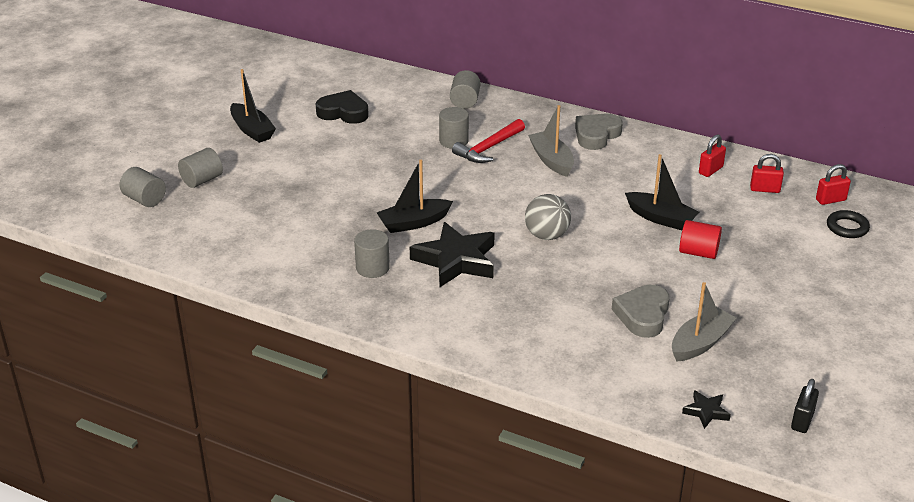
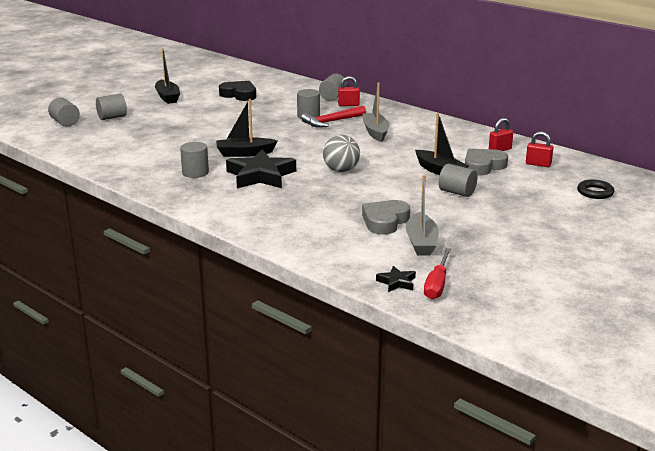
camera: 15 degrees right, 10 degrees down
(596, 135) = (421, 123): grey heart -> grey heart (483, 166)
(698, 252) = (457, 192): red cylinder -> grey cylinder
(700, 343) = (421, 242): grey boat -> grey boat turned 120 degrees clockwise
(750, 407) = (437, 285): none -> red screwdriver
(802, 421) = (476, 299): black padlock -> none
(830, 200) = (591, 176): red padlock -> red padlock (348, 105)

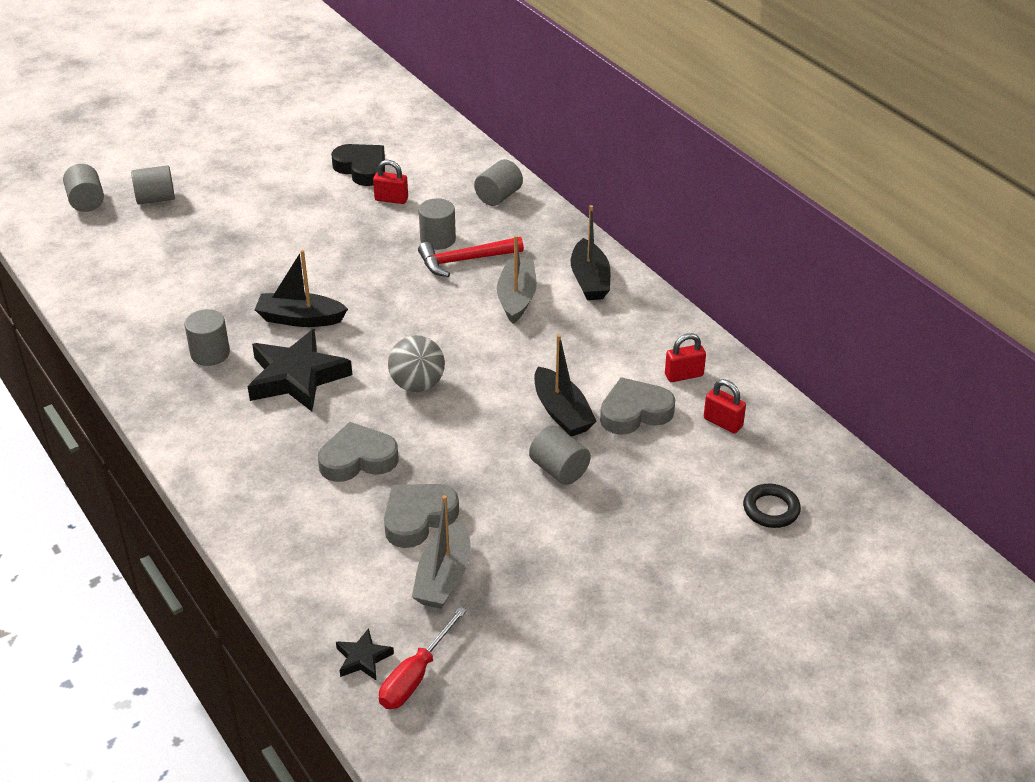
camera: 15 degrees right, 15 degrees up
(167, 97) = (255, 159): black boat -> black boat (590, 280)
(327, 203) = (358, 459): none -> grey heart
(348, 105) = (512, 220): red padlock -> red padlock (391, 199)

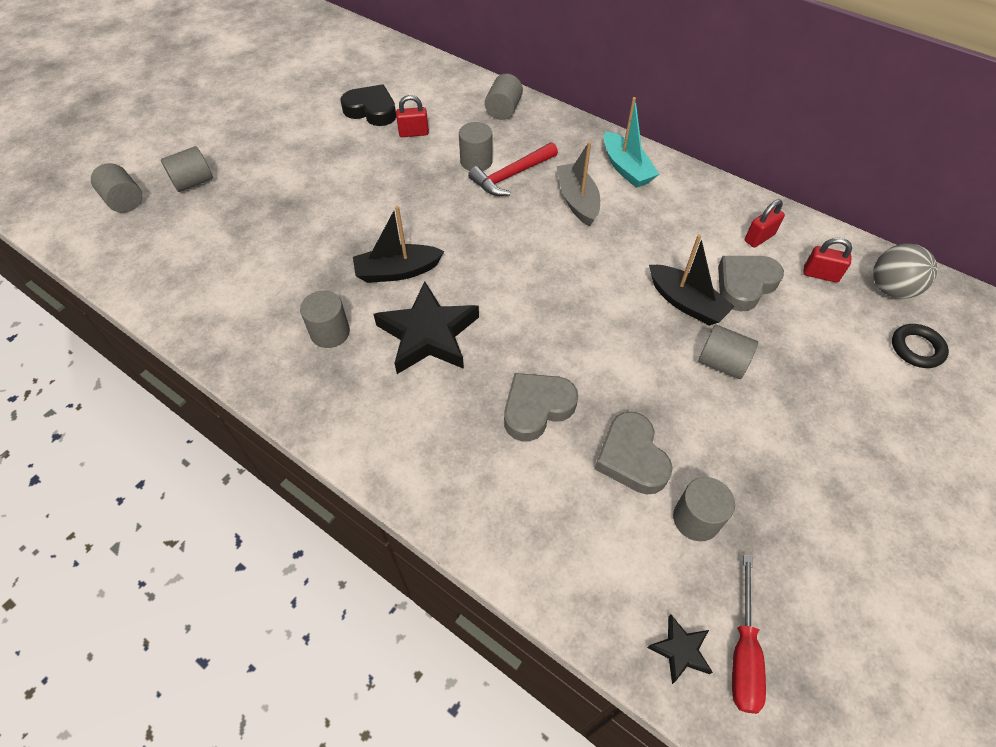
camera: 20 degrees left, 15 degrees up
(417, 385) = (544, 311): grey ball -> grey ball (890, 289)
(418, 518) = (631, 457): grey heart -> grey heart turned 45 degrees counterclockwise
(444, 577) = (696, 519): grey boat -> grey cylinder
(590, 280) = (626, 168): black boat -> turquoise boat

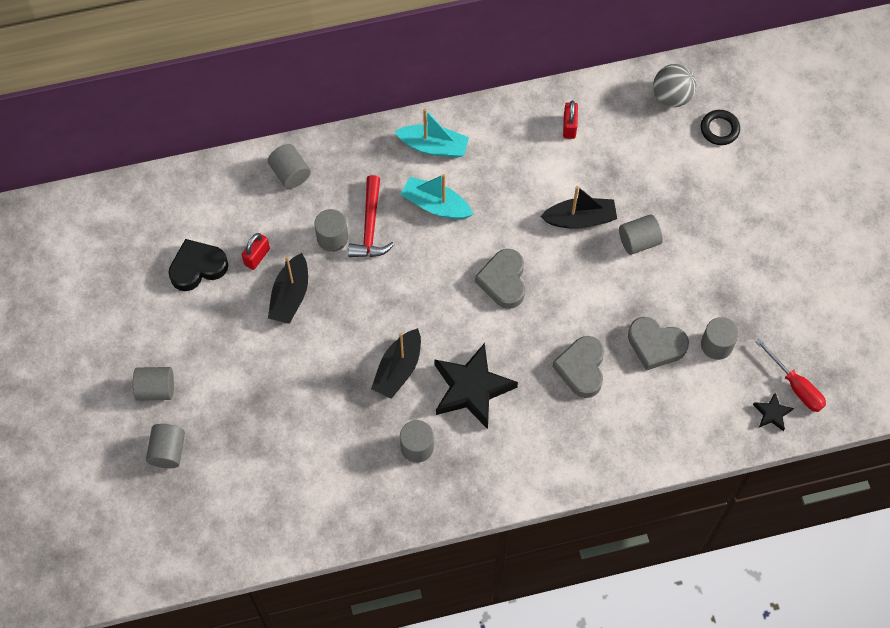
camera: 50 degrees left, 10 degrees up
(124, 201) = (145, 513): grey cylinder -> grey cylinder (156, 389)
(399, 168) = (290, 296): none -> black boat
(577, 201) = (436, 205): grey boat -> turquoise boat
(745, 285) = (597, 173): grey heart -> grey heart (503, 281)
(820, 274) = (627, 123): red padlock -> none

